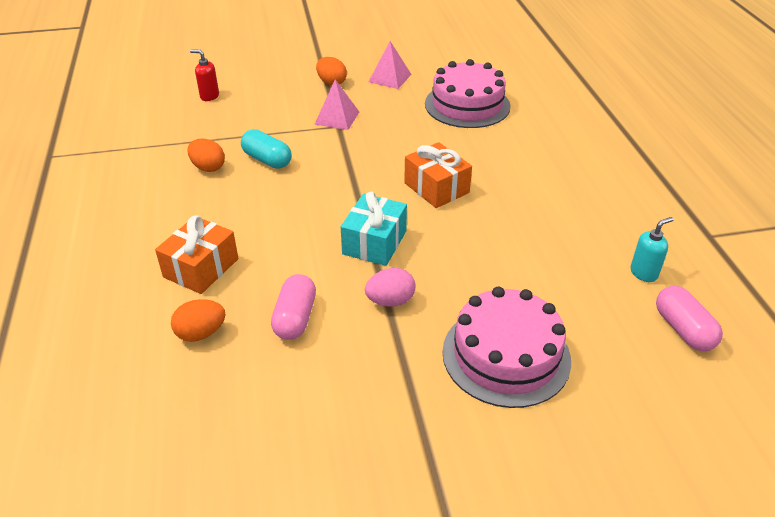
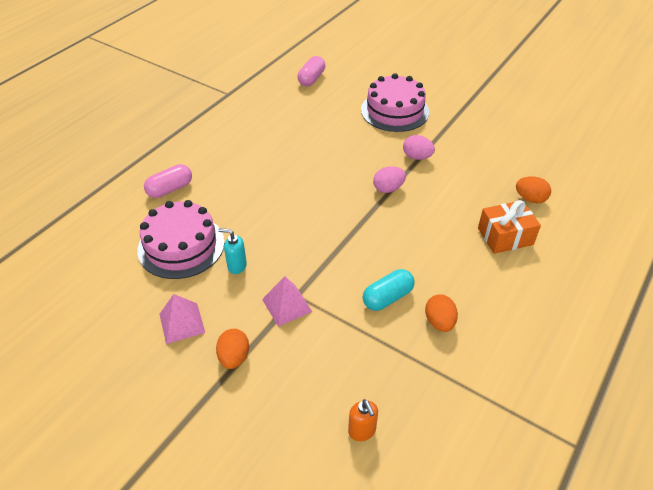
camera: 135 degrees left, 5 degrees up
(209, 96) = (362, 431): red soap dispenser -> orange soap dispenser
(267, 160) = (387, 297): turquoise capsule -> turquoise capsule turned 60 degrees clockwise
(295, 318) = (473, 177): pink capsule -> pink capsule (170, 189)
(374, 242) = (388, 189): turquoise gift -> pink egg
(436, 188) = (307, 197): orange gift -> none
(644, 273) = (286, 100): turquoise soap dispenser -> turquoise soap dispenser (236, 266)

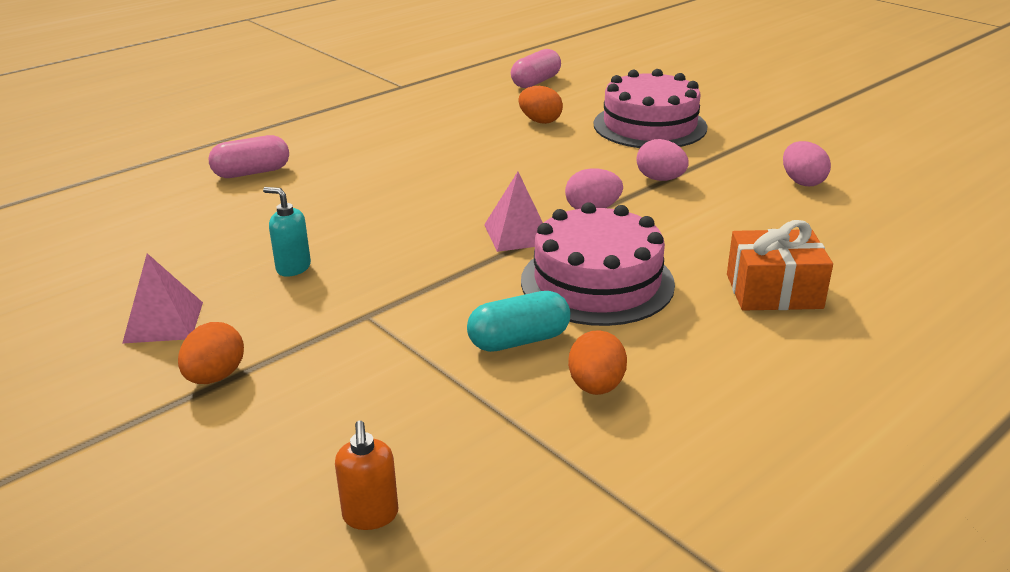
camera: 15 degrees right, 15 degrees down
(181, 246) = (225, 234): pink cake -> pink cake (597, 282)
(287, 305) = (342, 325): pink pyramid -> pink pyramid (517, 234)
(494, 147) = (802, 182): none -> pink egg
(530, 199) = (842, 250): orange egg -> orange egg (540, 121)

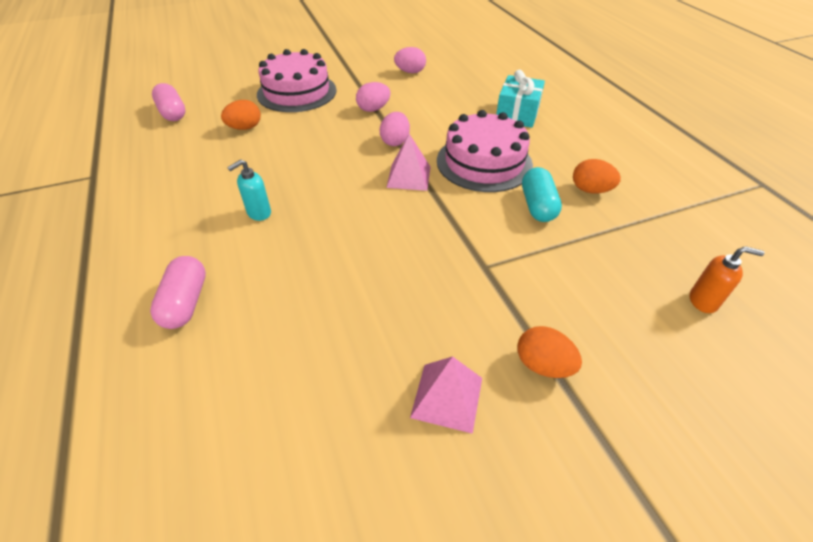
camera: 70 degrees left, 15 degrees up
(293, 268) = (395, 297): turquoise soap dispenser -> turquoise soap dispenser (259, 213)
(773, 291) = (517, 114): orange gift -> turquoise gift

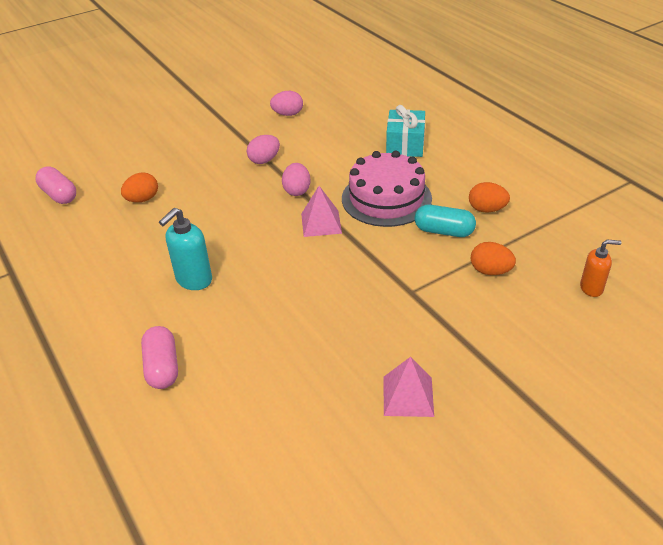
camera: 10 degrees left, 5 degrees down
(259, 213) = (193, 280): turquoise soap dispenser -> turquoise soap dispenser, size x1.53
(297, 92) = (179, 153): pink cake -> none
(537, 206) = (444, 231): turquoise capsule -> turquoise capsule turned 60 degrees counterclockwise
(543, 365) = (476, 359): orange egg -> orange egg (490, 271)

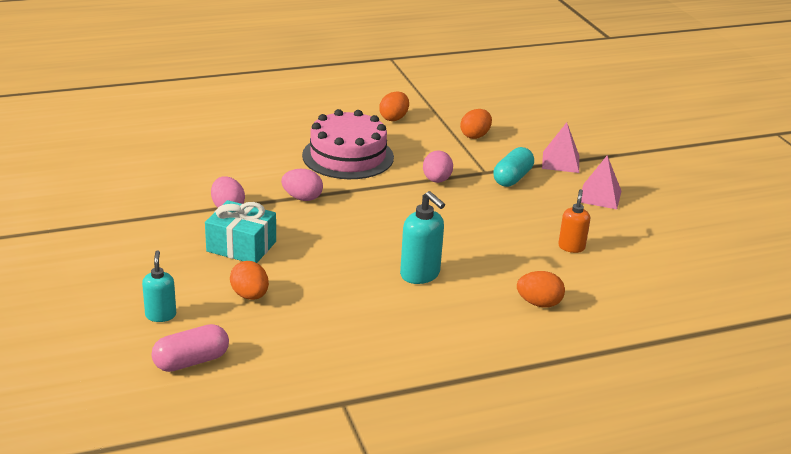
camera: 80 degrees left, 10 degrees down
(111, 170) = (160, 315): none -> turquoise soap dispenser
(162, 367) = (539, 303): pink capsule -> orange egg
(288, 114) = (137, 179): pink egg -> pink egg (436, 180)
(321, 223) = (367, 194): pink pyramid -> pink pyramid (560, 162)
(405, 144) = (262, 129): turquoise gift -> turquoise gift (241, 246)
(444, 231) = (413, 142): turquoise capsule -> turquoise capsule (512, 178)
(591, 288) = (511, 106): orange soap dispenser -> orange soap dispenser (571, 247)

